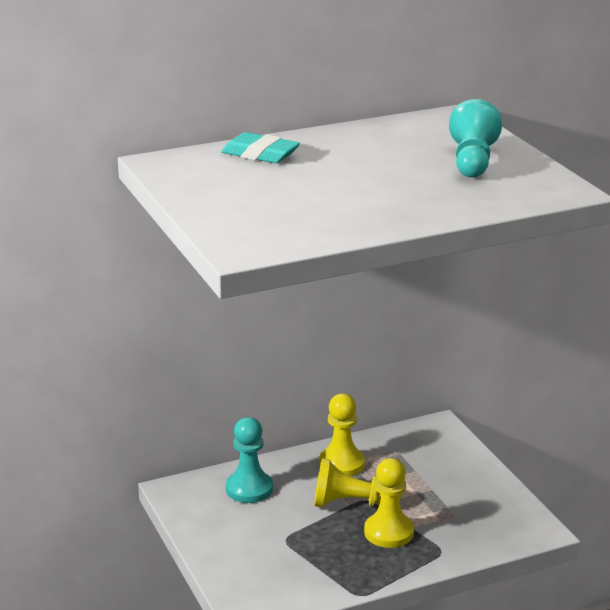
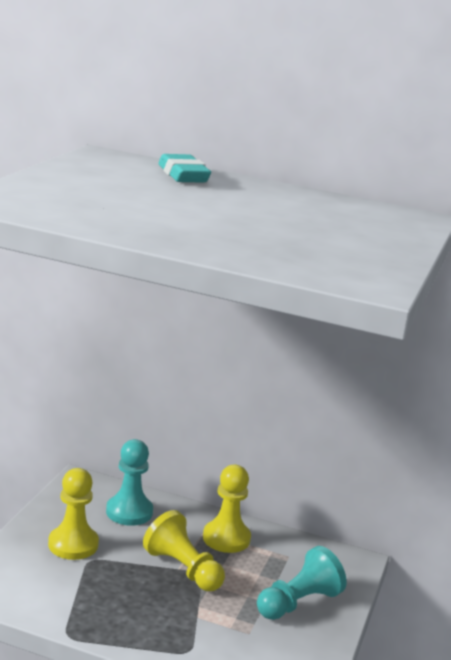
camera: 40 degrees right, 5 degrees down
(388, 532) = (172, 608): yellow pawn -> yellow pawn (73, 544)
(473, 161) = (344, 239): turquoise pawn -> turquoise pawn (298, 603)

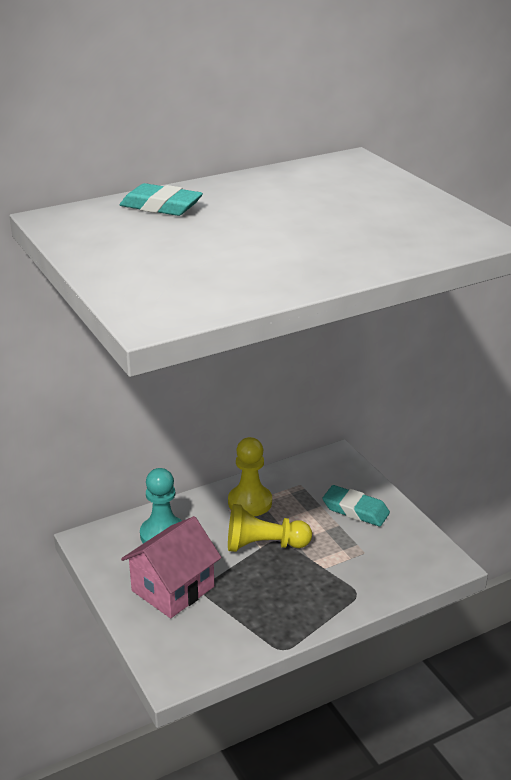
camera: 45 degrees left, 10 degrees up
(73, 544) = (173, 589): yellow pawn -> pink house
(298, 603) = (355, 510): turquoise pawn -> turquoise eraser

